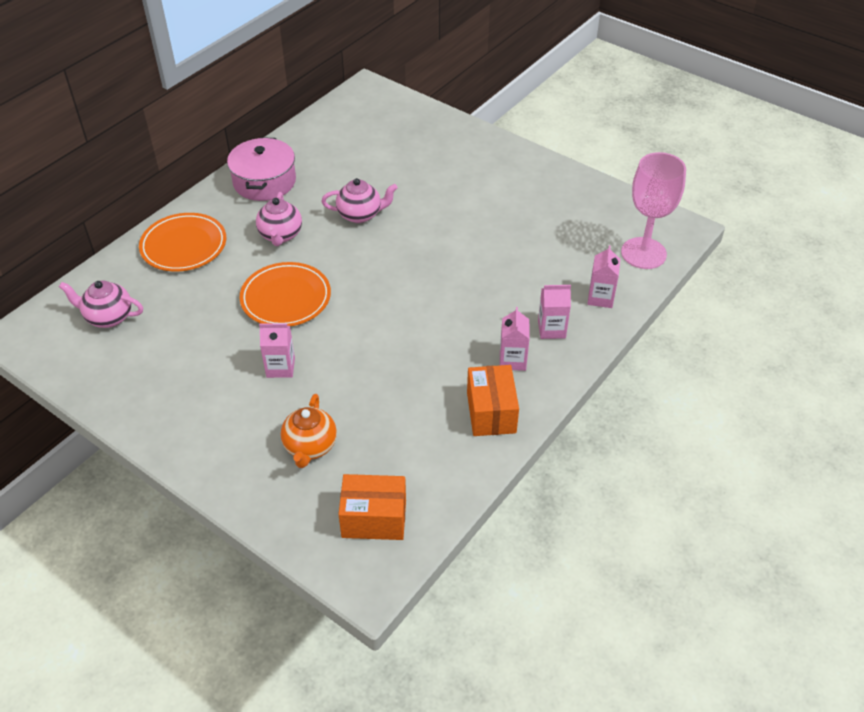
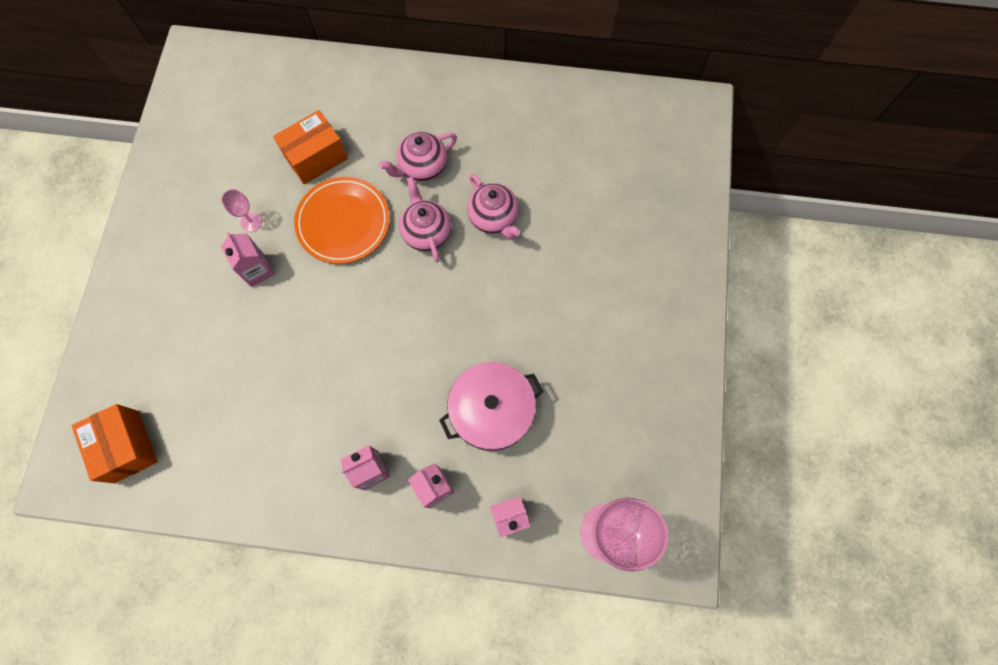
camera: 60 degrees right, 25 degrees up
(108, 317) = (245, 101): pink teapot -> pink teapot (426, 232)
(184, 246) = (362, 99): orange plate -> none
(231, 355) = (251, 222): none -> pink goblet
(264, 181) = (488, 107): pink pot -> pink pot (492, 411)
(310, 447) = (180, 349): orange teapot -> none
(491, 412) = (293, 484): orange box -> orange box (316, 157)

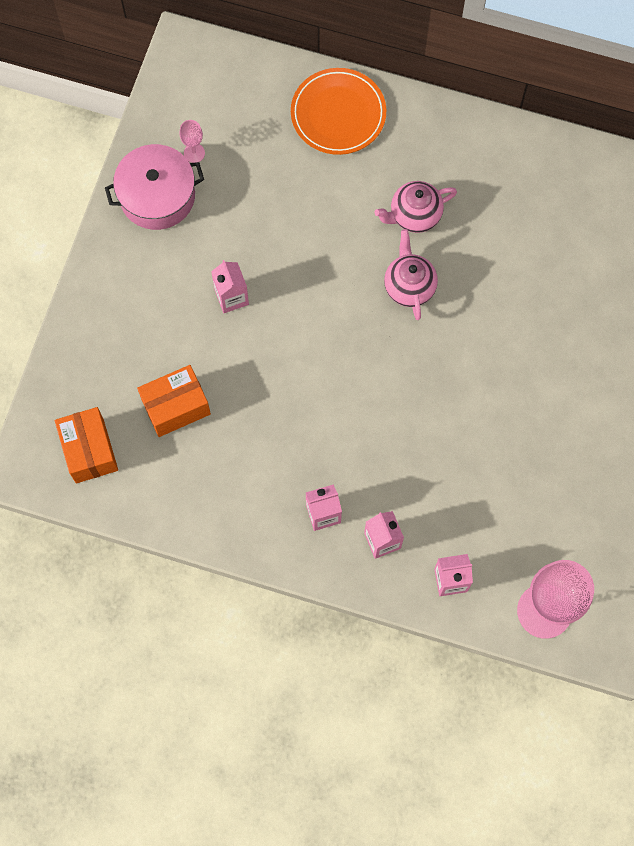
camera: 10 degrees right, 0 degrees up
(251, 222) = (230, 246): pink goblet -> pink goblet (194, 153)
(316, 157) = (304, 187): orange box -> orange box (176, 407)
(343, 222) = (324, 261): orange plate -> orange plate (338, 114)
(492, 411) = (449, 477): pink pot -> pink pot (157, 196)
(493, 218) = (481, 282): pink teapot -> none

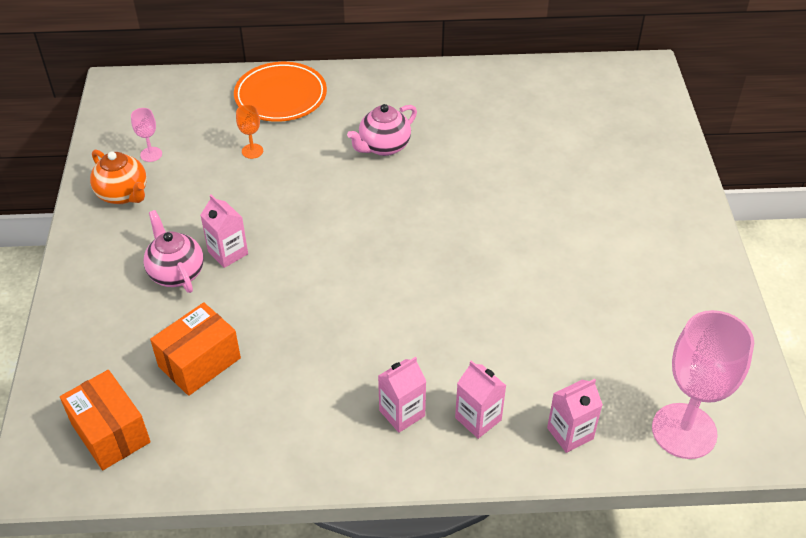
camera: 20 degrees left, 25 degrees down
(157, 196) = (123, 194): pink pot -> orange teapot
(289, 180) = (252, 151): none -> orange goblet
(409, 286) = (403, 198): pink teapot -> pink teapot (176, 273)

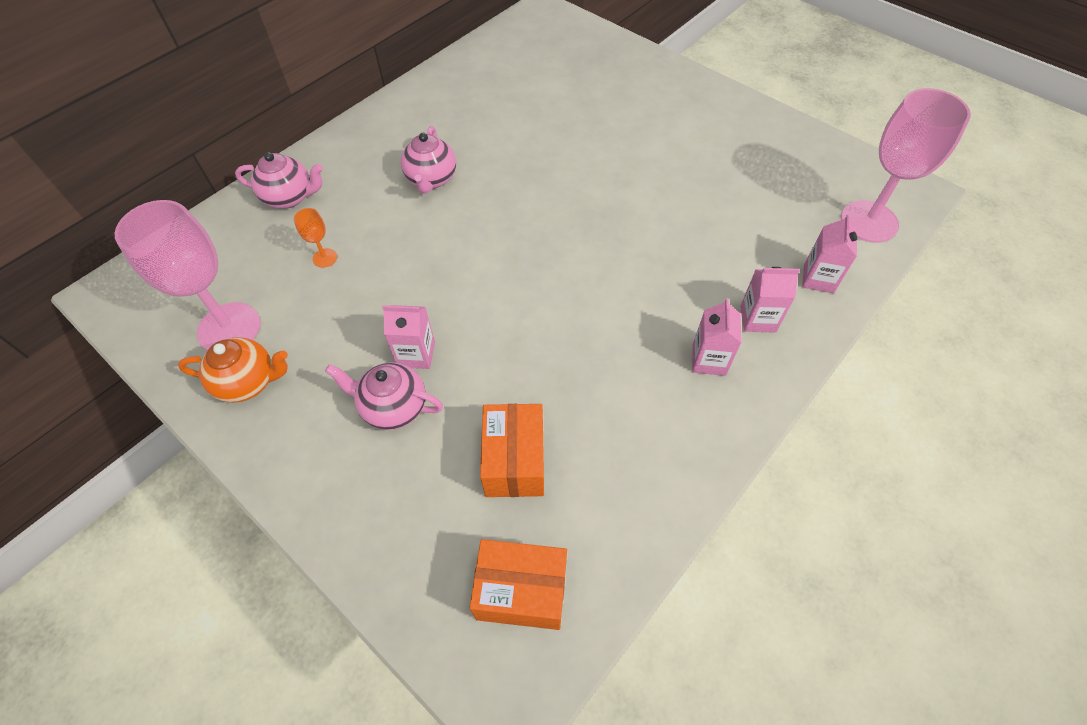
camera: 45 degrees left, 10 degrees up
(151, 154) = (229, 328): pink goblet -> pink goblet, size x2.36
(280, 96) = (290, 197): orange plate -> pink teapot

